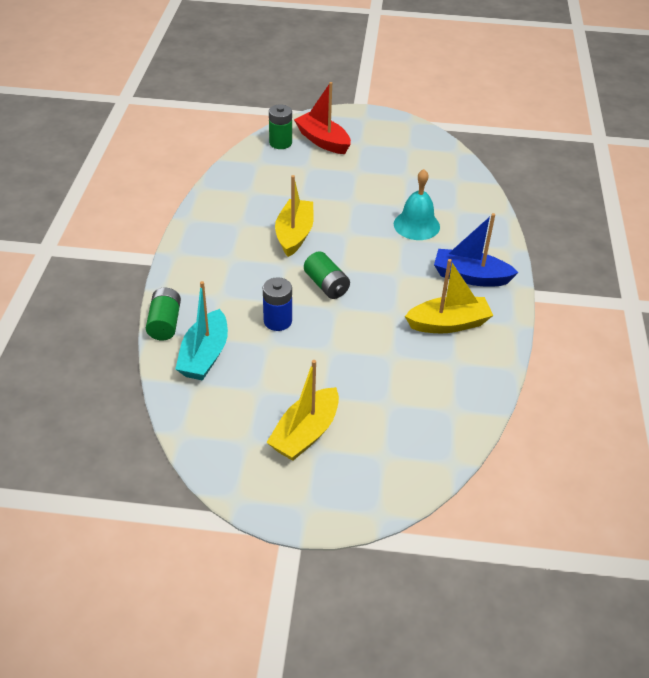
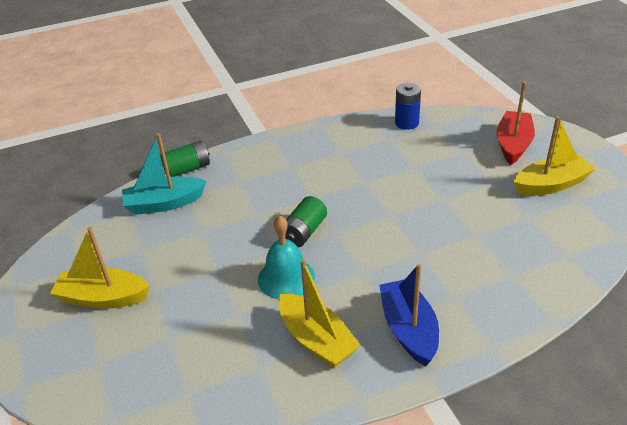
camera: 65 degrees right, 5 degrees down
(277, 321) = (233, 224): blue battery -> blue battery (406, 123)
(280, 143) = (478, 124): green battery -> none
(294, 234) = (356, 185): yellow boat -> yellow boat (550, 185)
(416, 225) = (453, 255): turquoise bell -> turquoise bell (286, 278)

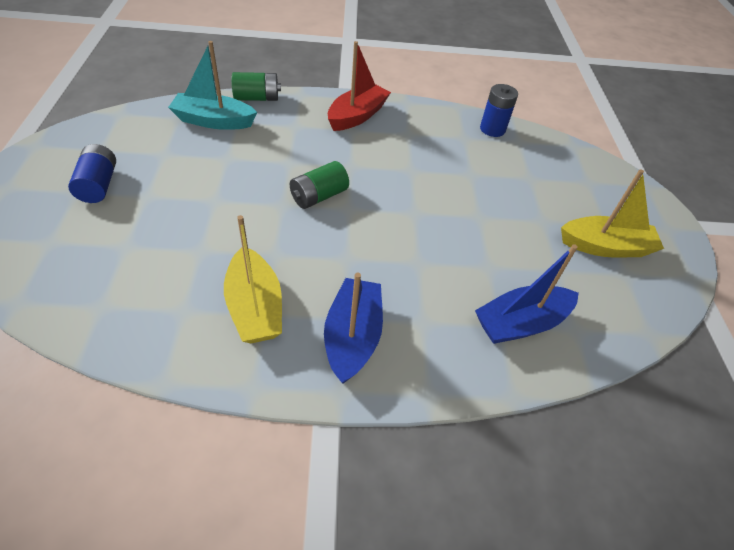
camera: 15 degrees right, 10 degrees up
(103, 298) = (98, 185): yellow boat -> blue battery
(286, 278) = (271, 233): turquoise bell -> none
(513, 144) = (590, 190): red boat -> red boat (357, 116)
(525, 267) = (521, 323): none -> blue boat

